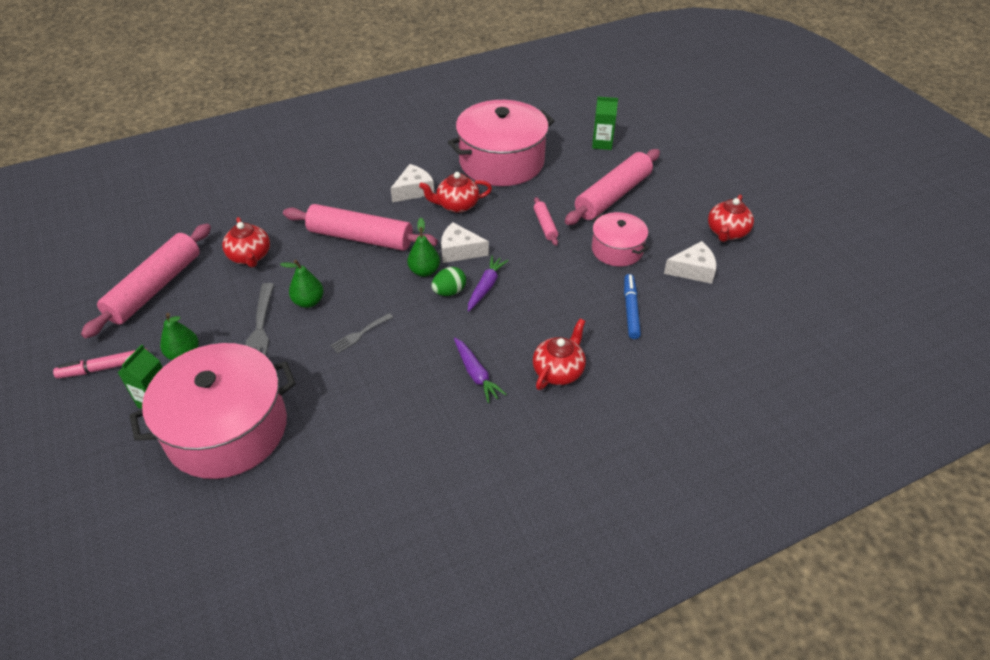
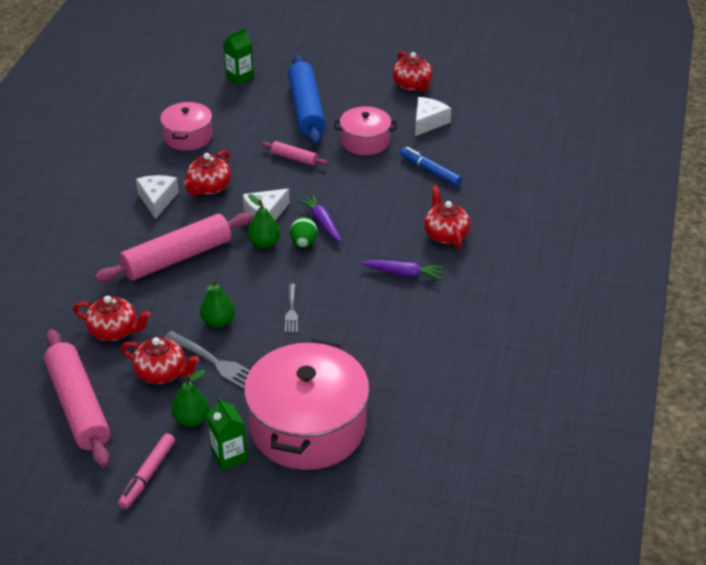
camera: 50 degrees left, 5 degrees down
(224, 307) = (162, 373): none -> red teapot
(501, 162) = (188, 137): pink pot -> pink pot, size x0.54
(612, 195) = (306, 109): pink rolling pin -> blue rolling pin

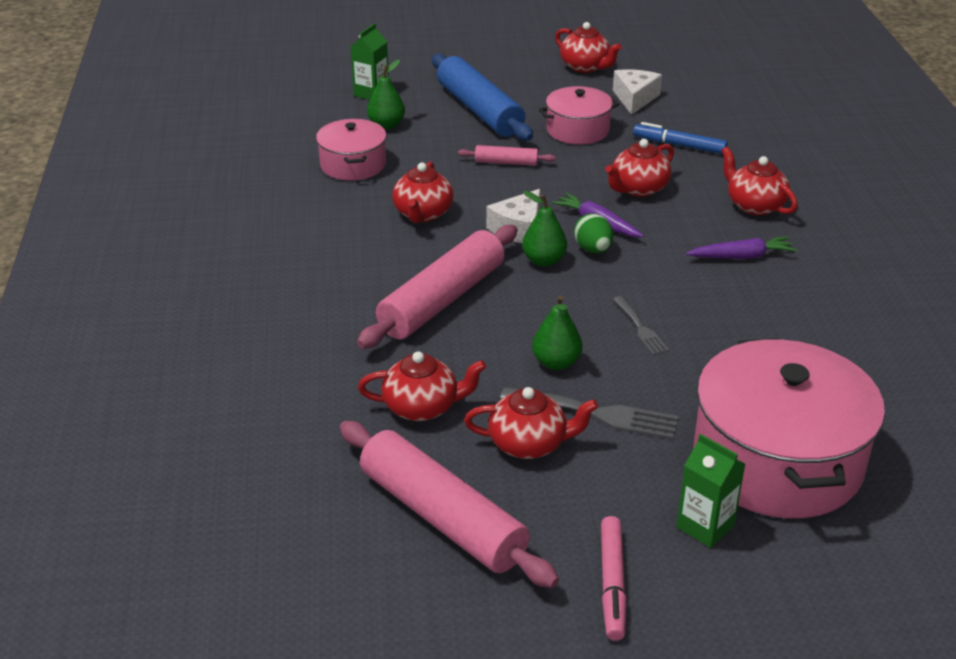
camera: 20 degrees left, 5 degrees down
(157, 200) = (365, 240): white cheese -> none
(191, 420) = (616, 493): green pear -> green pear (386, 125)
(372, 201) = (638, 189): none -> red teapot

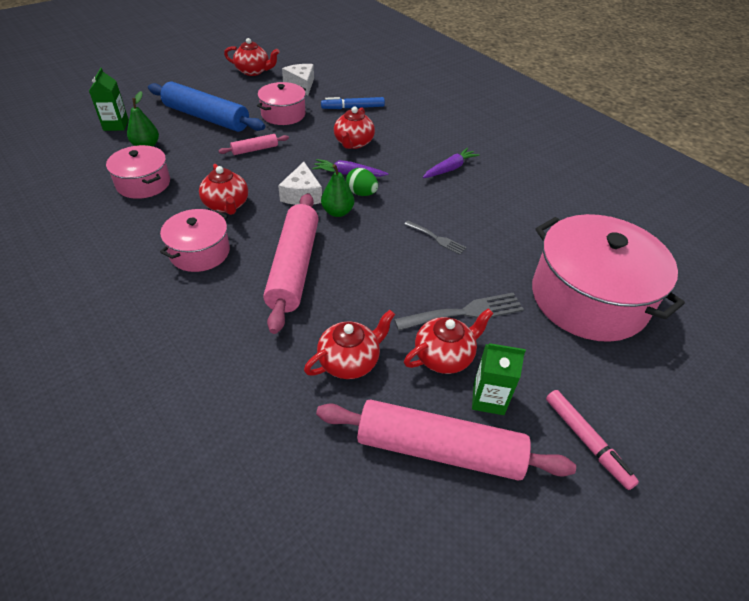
camera: 35 degrees left, 10 degrees up
(356, 252) = (200, 252): none -> pink pot
(556, 362) = (408, 285): green pear -> none
(705, 526) = (595, 366): green carton -> green carton (488, 399)
(754, 205) = (427, 134): red teapot -> none

